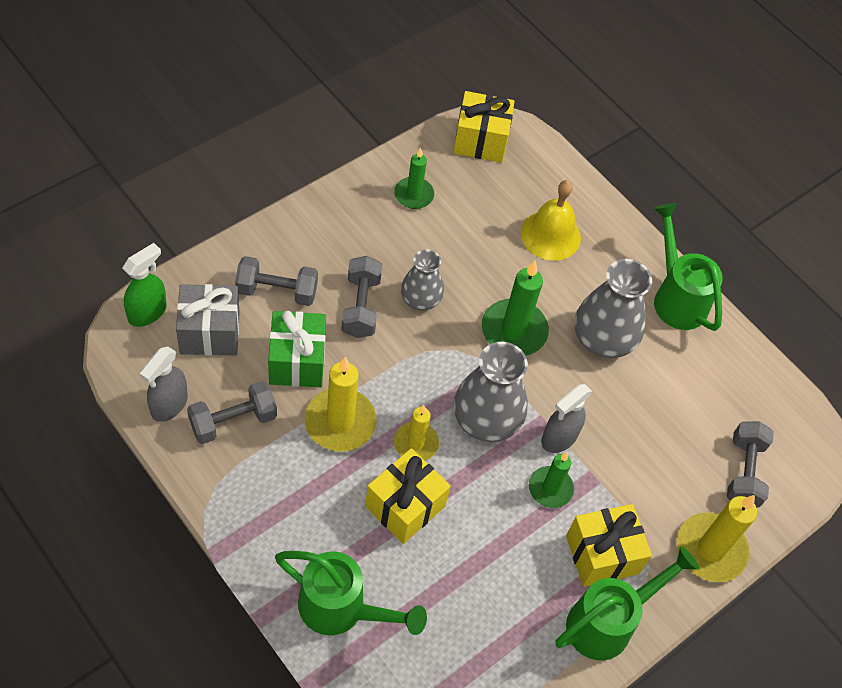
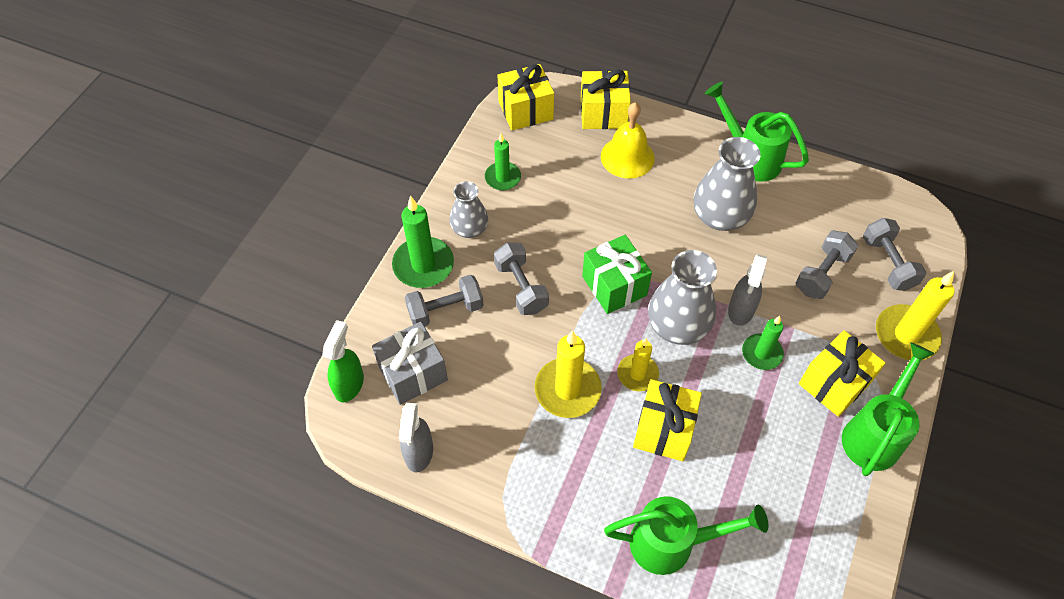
camera: 20 degrees left, 0 degrees up
(233, 421) = (481, 437): grey dumbbell -> grey dumbbell (822, 273)
(297, 361) = (500, 359): green gift -> green gift (614, 286)
(420, 299) = (563, 257): grey vase -> grey vase (469, 228)
(514, 330) = (650, 244): green candle -> green candle (423, 265)
(556, 181) = (603, 113): none -> yellow gift

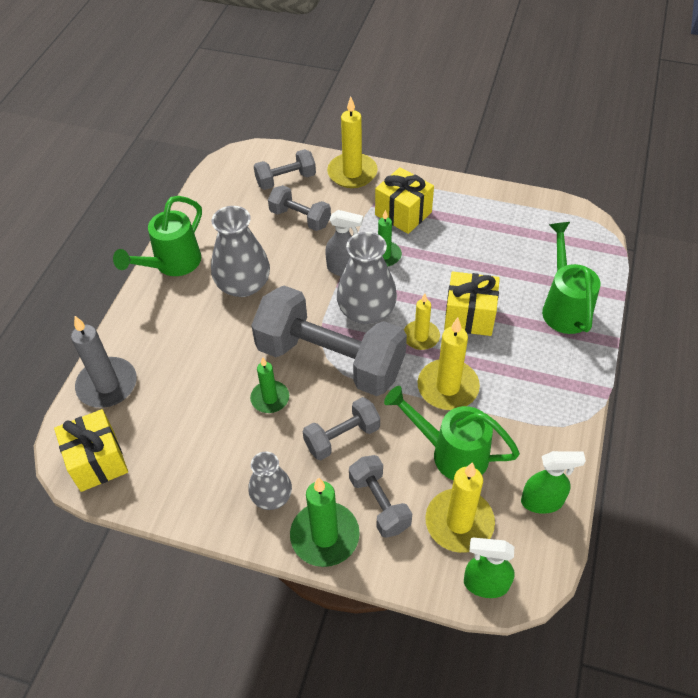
camera: 95 degrees left, 5 degrees down
(413, 373) = (459, 522): grey gift -> yellow candle
(419, 453) = (542, 501): grey spray bottle -> green spray bottle
(502, 178) = (199, 472): green candle -> green candle (270, 398)
(603, 113) = (107, 385): yellow gift -> grey candle
(614, 286) = (330, 360): green gift -> grey dumbbell
(627, 157) = (170, 359): yellow bell -> none
(875, 433) = (440, 193): green watering can -> green watering can (450, 453)

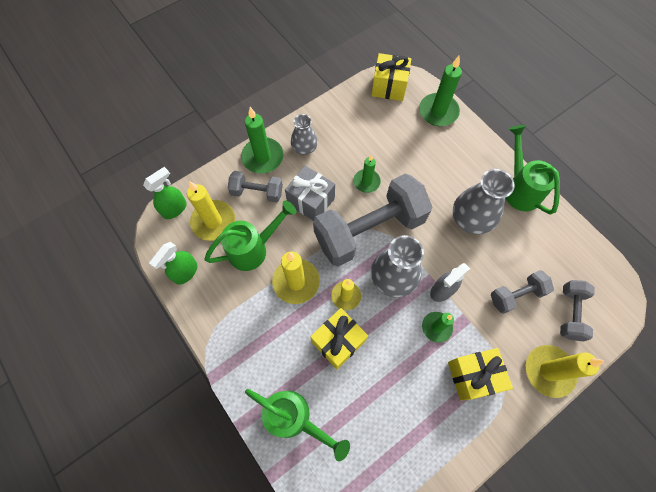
camera: 125 degrees right, 15 degrees up
(107, 385) = (438, 111): grey candle -> green candle
(342, 437) = (311, 201): grey dumbbell -> grey gift

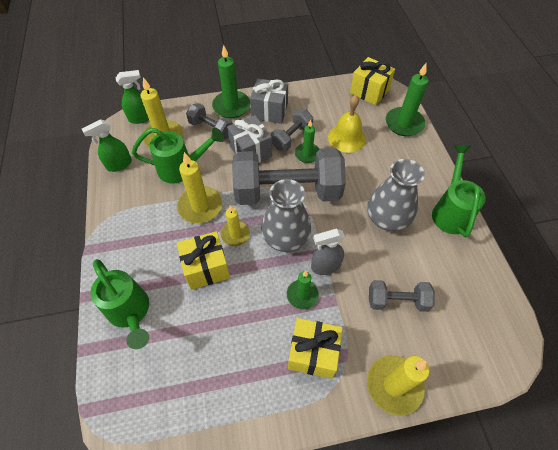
camera: 25 degrees right, 10 degrees down
(304, 148) = (269, 111): grey vase -> grey gift
(394, 148) = (347, 138): none -> yellow bell
(570, 313) = (446, 341): grey dumbbell -> grey dumbbell (291, 137)

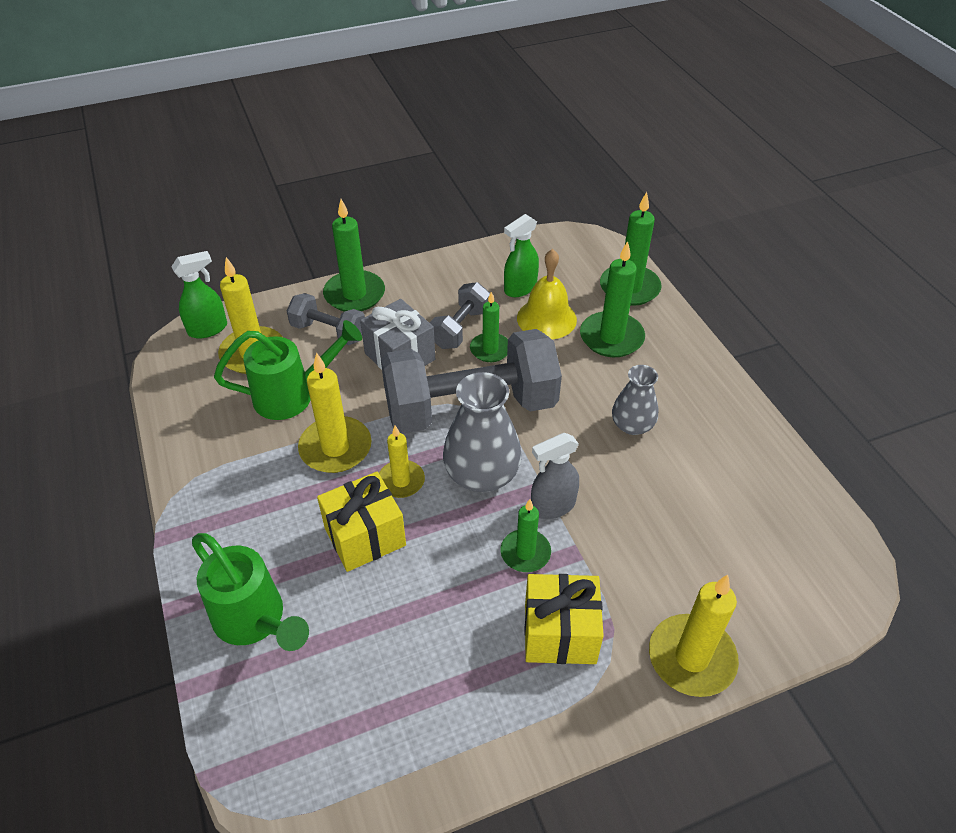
camera: 10 degrees left, 10 degrees down
(119, 165) = (186, 403): green spray bottle -> green spray bottle (520, 288)
(269, 111) = (417, 294): grey gift -> none
(369, 91) = (567, 248): yellow gift -> none
(385, 156) = (611, 337): none -> green candle
(387, 218) = (632, 425): grey vase -> grey vase, size x0.62
(397, 301) = (671, 539): grey dumbbell -> none
(450, 211) = (723, 402): green watering can -> none

